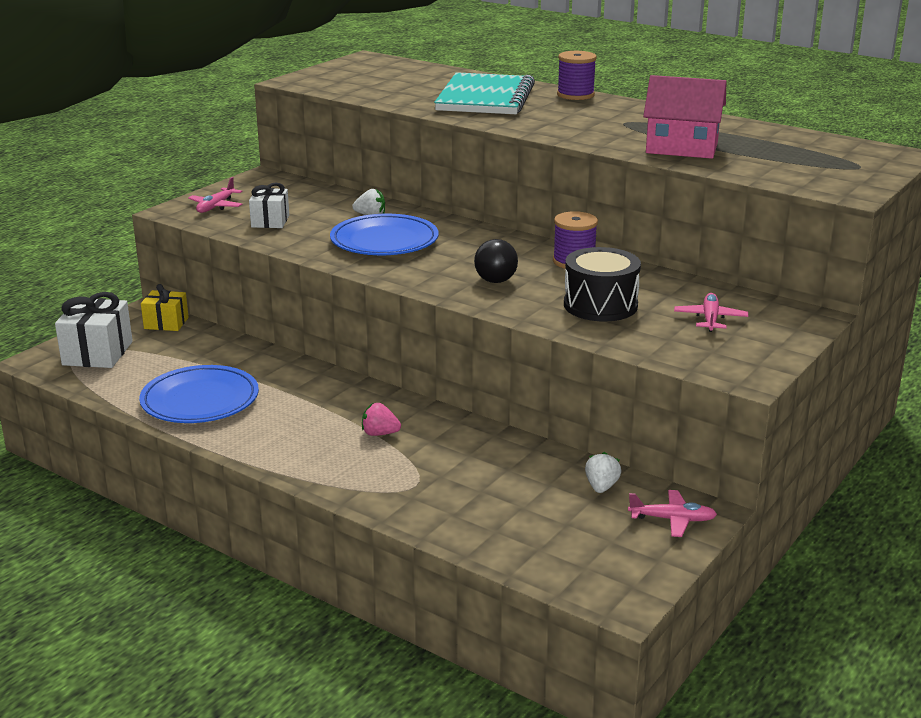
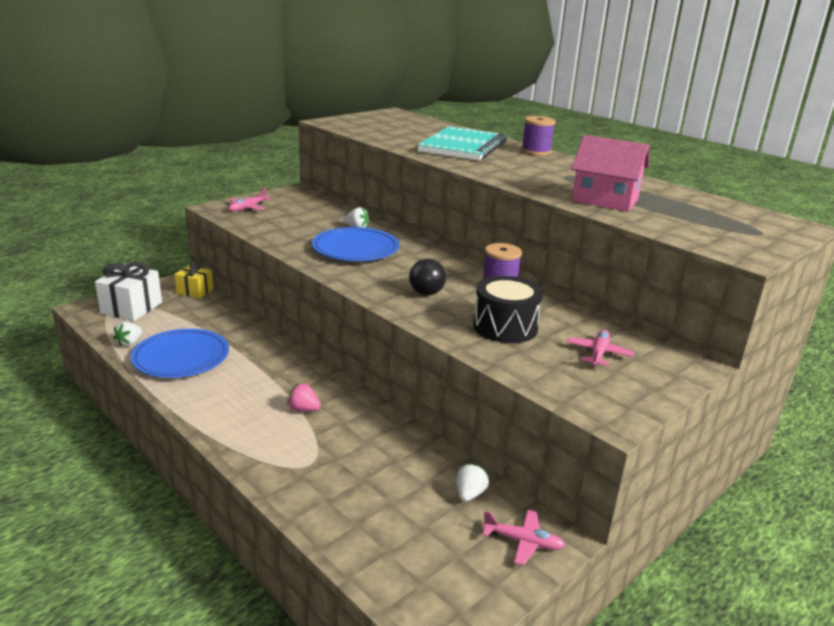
camera: 10 degrees right, 0 degrees up
(124, 393) = (130, 343): none -> white strawberry
(270, 221) = (279, 223): white gift -> none

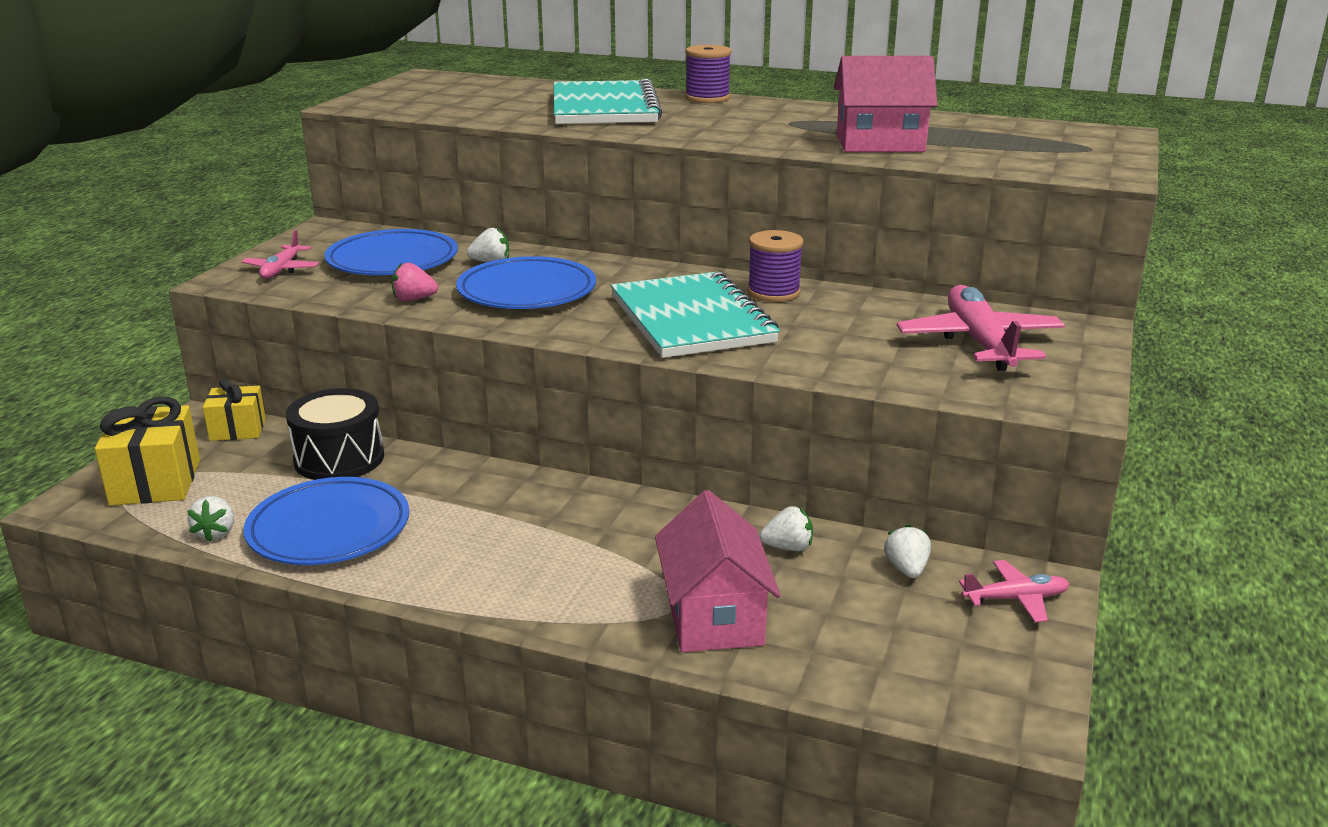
camera: 25 degrees left, 0 degrees up
(131, 308) = (155, 482): white gift -> yellow gift
(304, 409) = (593, 540): pink strawberry -> pink strawberry (413, 299)
(307, 215) = (392, 260): none -> blue plate
(322, 480) = (713, 616): none -> pink house
(409, 453) = (788, 547): none -> white strawberry
(428, 289) = (692, 319): black light bulb -> turquoise notebook
(505, 327) = (841, 340): black drum -> black drum (339, 458)
(598, 353) = (979, 342): pink plane -> pink plane, size x1.84

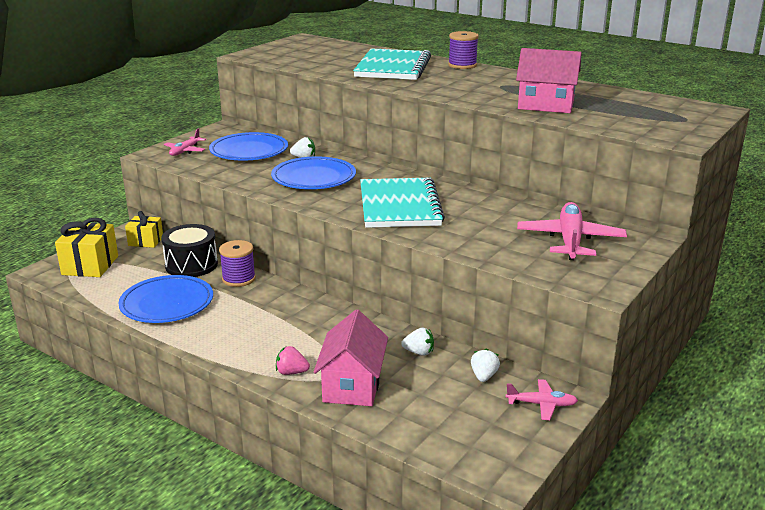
camera: 15 degrees right, 0 degrees up
(216, 533) = (108, 297): white strawberry -> none
(413, 299) = (246, 176): pink strawberry -> pink strawberry (291, 372)
(773, 292) = (461, 194): purple spool -> purple spool (239, 279)

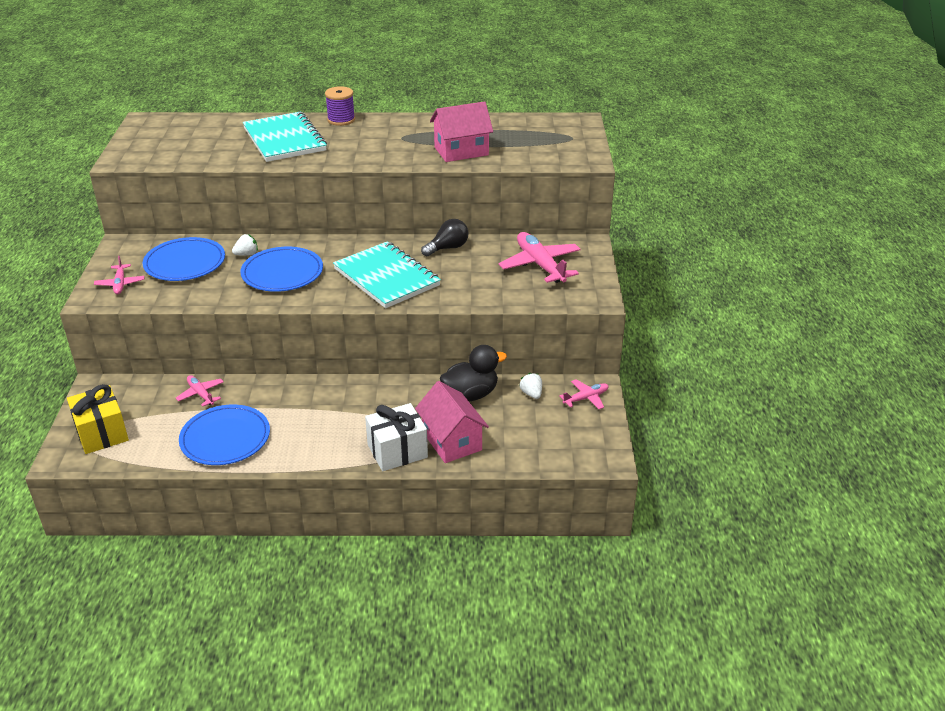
camera: 35 degrees left, 10 degrees up
(146, 241) = (125, 388): yellow gift -> none
(191, 265) = (201, 394): black drum -> pink plane
(239, 279) = (260, 390): purple spool -> none
(291, 372) = (397, 451): pink strawberry -> white gift
(419, 352) = (470, 394): white strawberry -> black duck
(488, 201) = (447, 248): none -> black light bulb

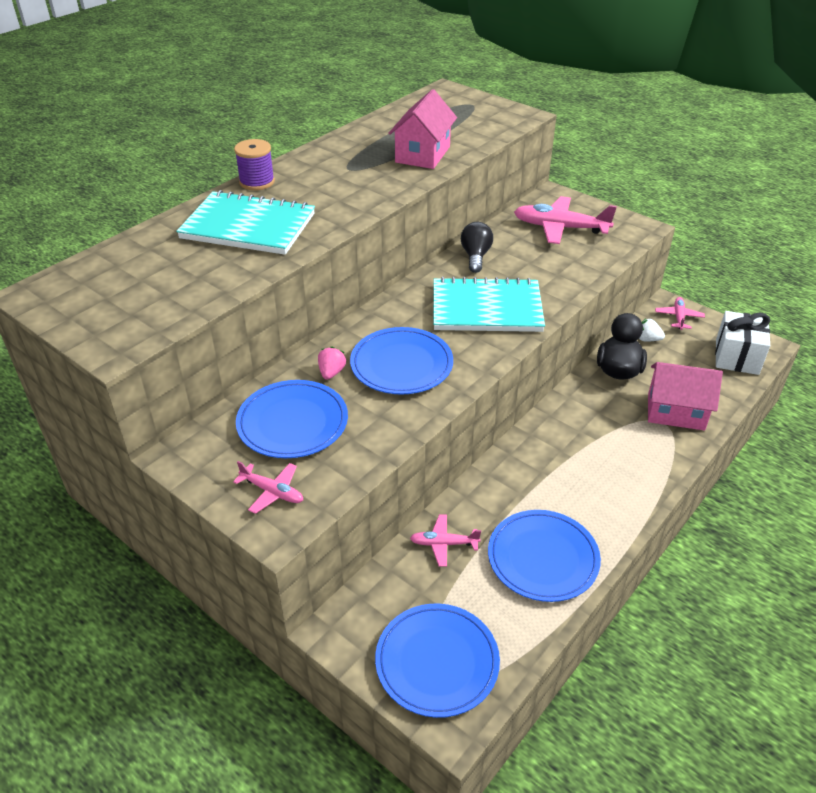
camera: 50 degrees left, 5 degrees up
(102, 433) = (437, 662): yellow gift -> blue plate
(246, 254) = (331, 372): white strawberry -> pink strawberry
(397, 451) = (664, 450): white gift -> white gift (736, 357)

